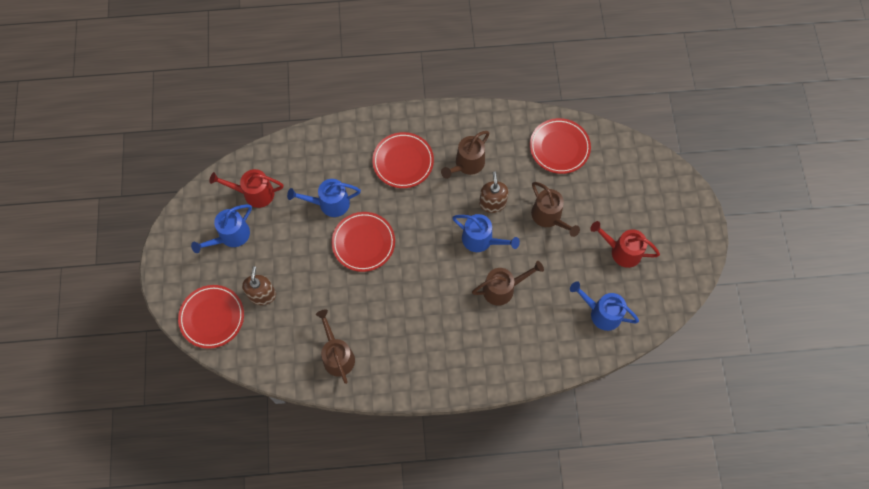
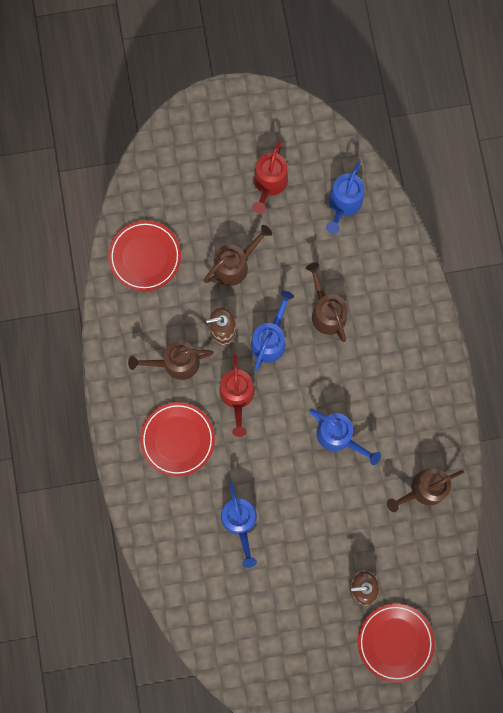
camera: 95 degrees left, 10 degrees up
(230, 236) = (293, 637): blue watering can -> blue watering can (339, 437)
(254, 193) = (234, 617): red watering can -> red watering can (237, 396)
(363, 243) = (286, 475): red plate -> none
(467, 164) = (175, 363): brown watering can -> brown watering can turned 135 degrees clockwise

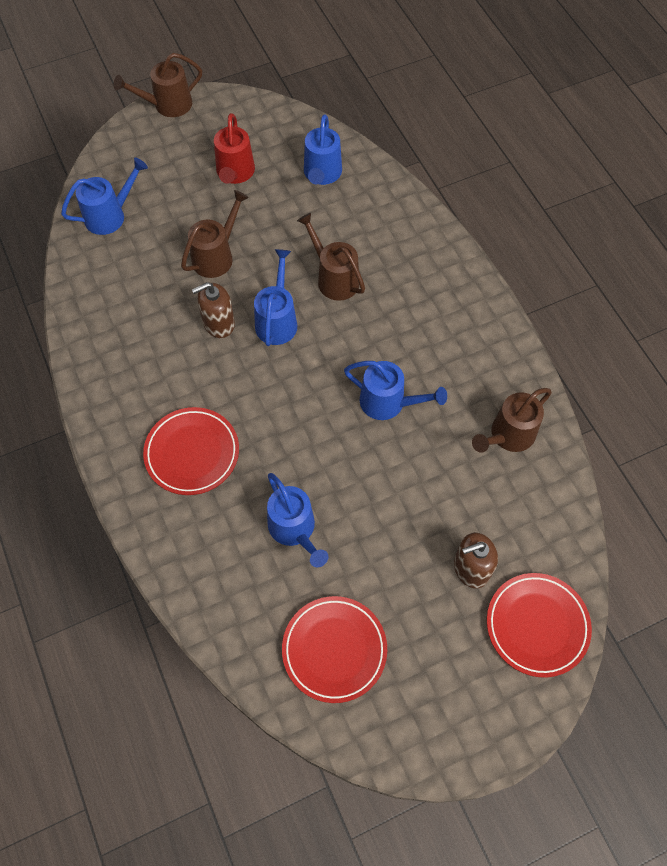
camera: 15 degrees left, 15 degrees down
(145, 257) = (110, 271): red plate -> red plate (334, 650)
(155, 201) = (110, 215): none -> blue watering can
(175, 363) = (170, 370): brown watering can -> brown watering can (167, 105)
(237, 396) = (254, 388): red watering can -> none

